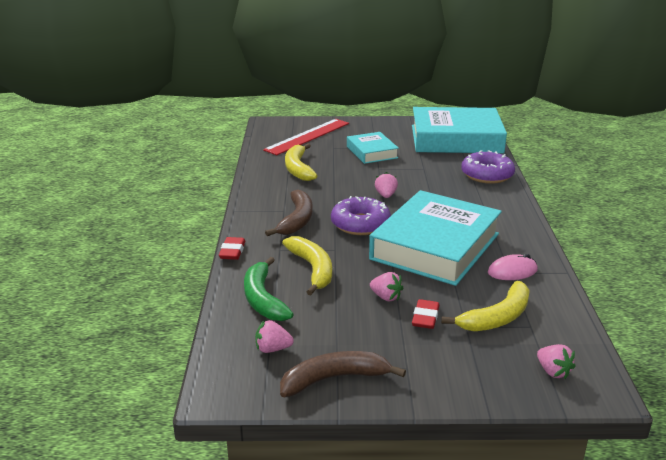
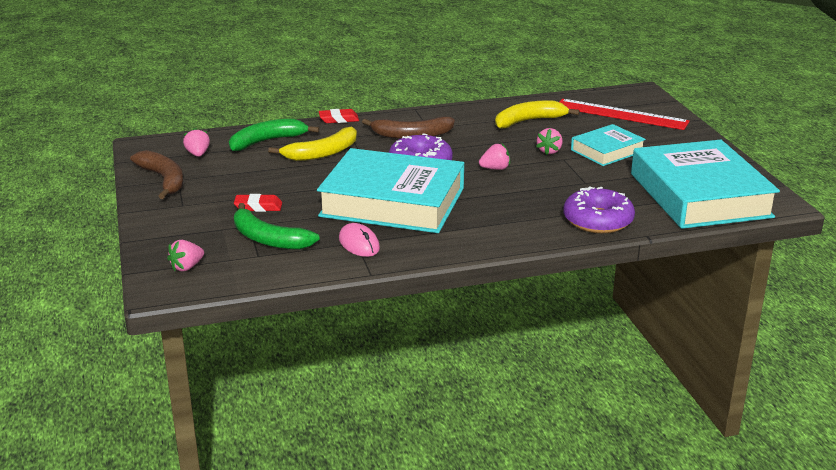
camera: 75 degrees right, 0 degrees up
(386, 297) = (286, 187): pink strawberry -> pink strawberry (549, 151)
(497, 317) = (268, 239): yellow banana -> green banana

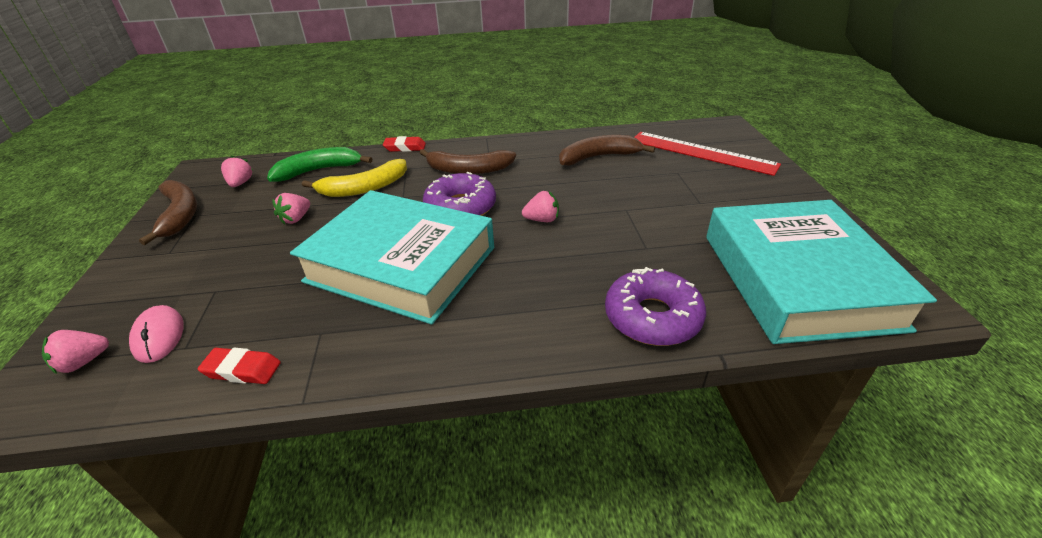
camera: 10 degrees right, 10 degrees up
(258, 207) = (246, 261): red eraser -> red eraser (242, 370)
(268, 239) = (218, 316): green banana -> none
(359, 244) = (322, 336): pink mouse -> pink mouse (159, 336)
(529, 121) = (598, 157): yellow banana -> brown banana
(549, 151) = (612, 198): pink strawberry -> pink strawberry (296, 219)
(607, 151) = (680, 201): turquoise book -> none

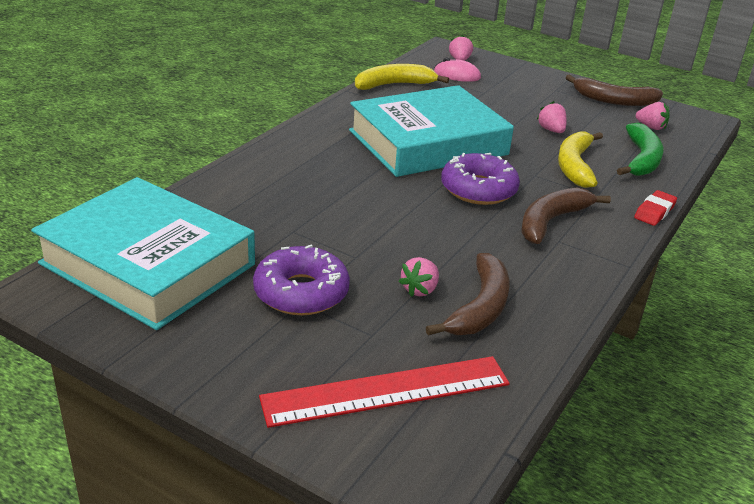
camera: 125 degrees right, 5 degrees down
(242, 370) = (394, 85): red eraser -> yellow banana
(542, 220) = (403, 211): pink strawberry -> pink strawberry (420, 290)
(652, 317) = (232, 189): purple donut -> purple donut (301, 292)

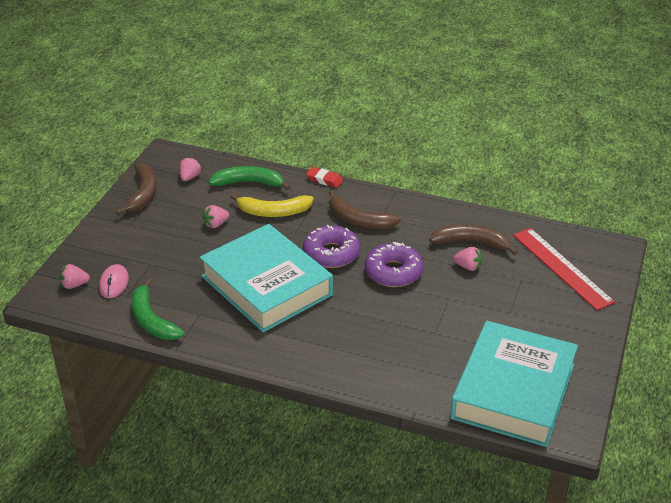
camera: 100 degrees left, 5 degrees up
(301, 292) = (500, 314): purple donut -> purple donut (393, 272)
(394, 85) = (151, 320): yellow banana -> green banana

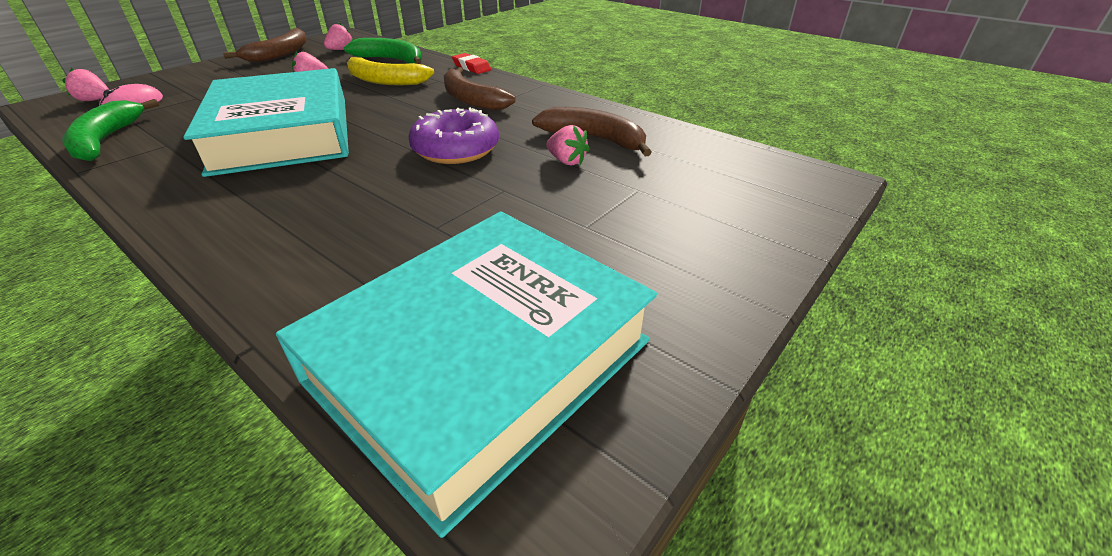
camera: 20 degrees right, 0 degrees up
(331, 254) = (400, 120): purple donut -> none
(561, 268) = (717, 187): red ruler -> none

